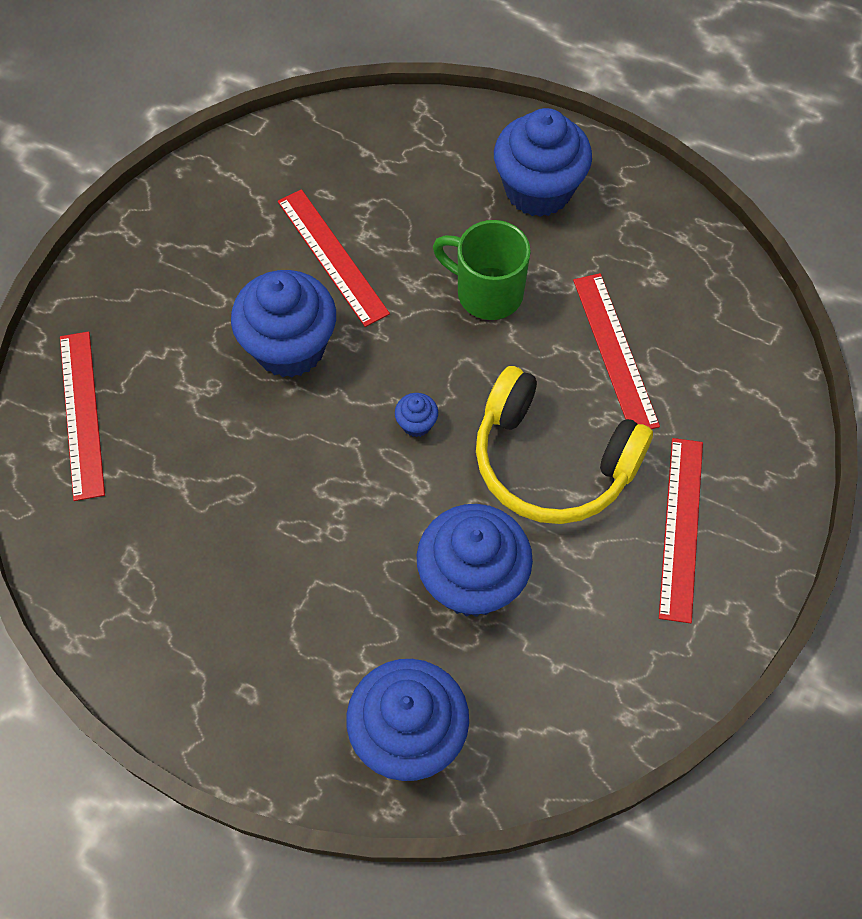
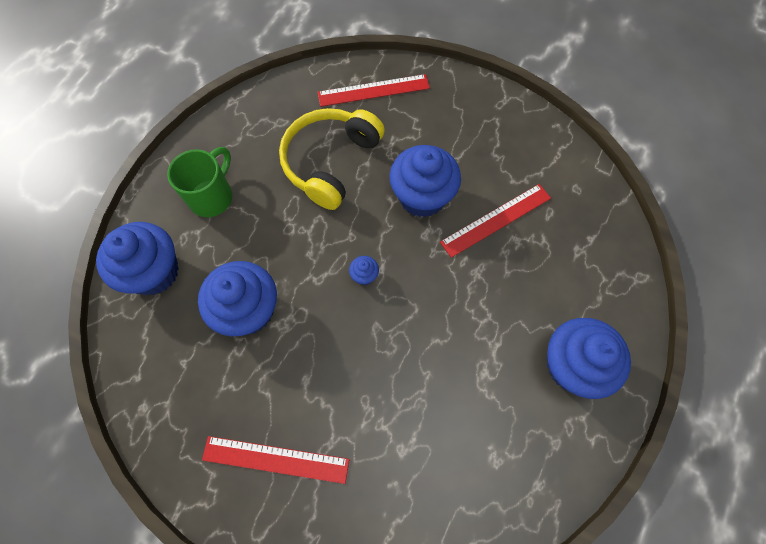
camera: 90 degrees right, 5 degrees up
(486, 292) = (473, 324): green mug -> green mug (212, 196)
(552, 461) = (333, 366): yellow headphones -> yellow headphones (330, 162)
(614, 351) = (425, 418): red ruler -> none

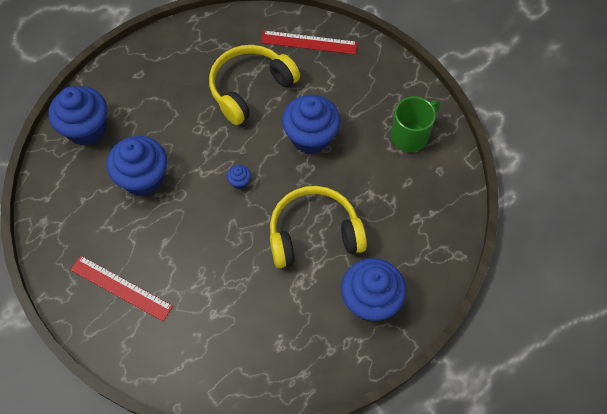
camera: 20 degrees right, 5 degrees down
(212, 196) = (150, 87): green mug -> green mug (411, 135)
(475, 308) = (314, 234): none -> yellow headphones
(496, 220) = (361, 174): red ruler -> none

